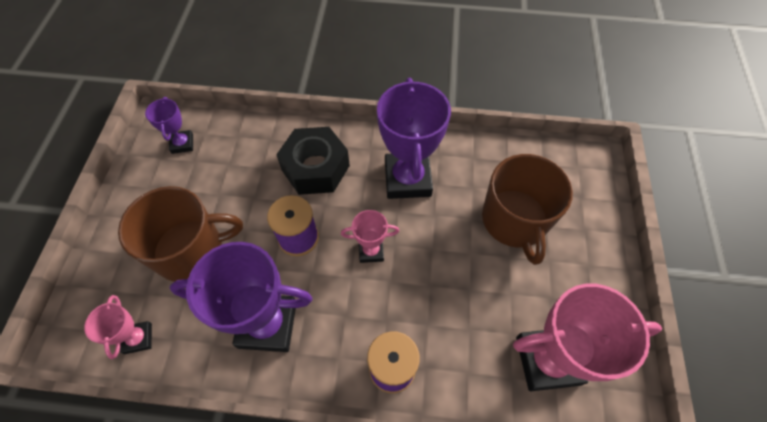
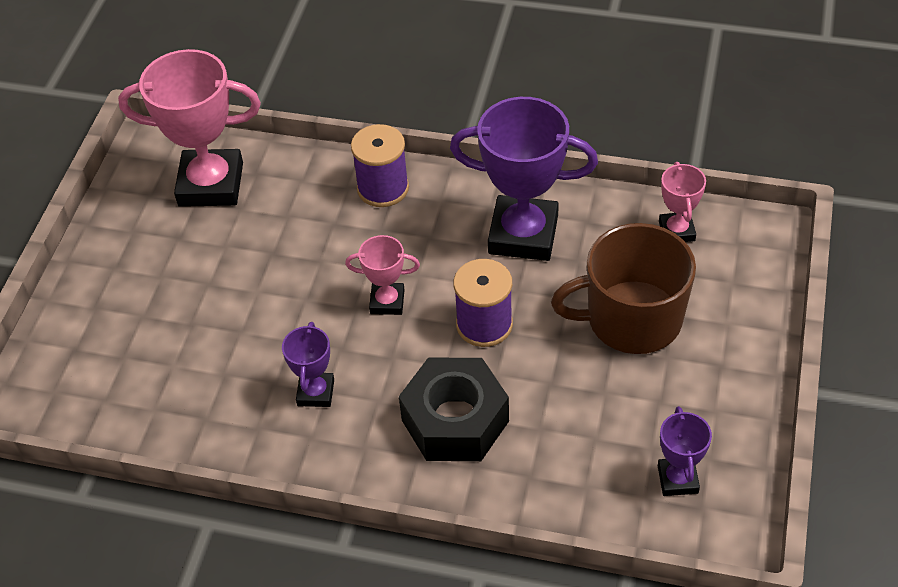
camera: 170 degrees left, 10 degrees down
(407, 179) = (315, 392): purple trophy -> purple trophy, size x0.50
(514, 221) = (182, 324): brown mug -> none

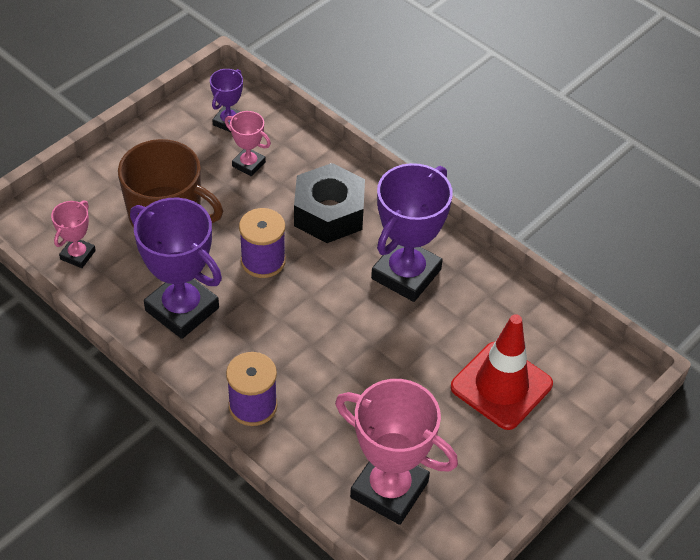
camera: 155 degrees left, 0 degrees up
(146, 324) = (501, 386): none -> red traffic cone
(315, 392) = (406, 274): purple trophy -> purple trophy, size x1.99
(387, 302) = (316, 311): pink trophy -> pink trophy (248, 164)

